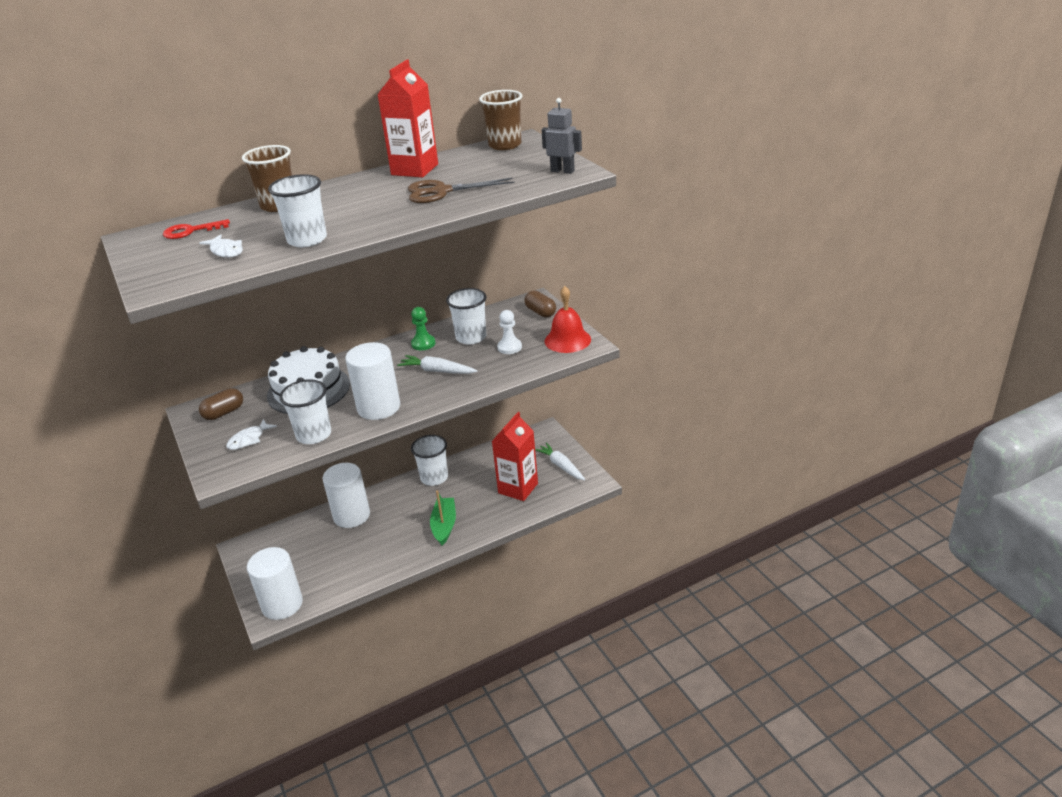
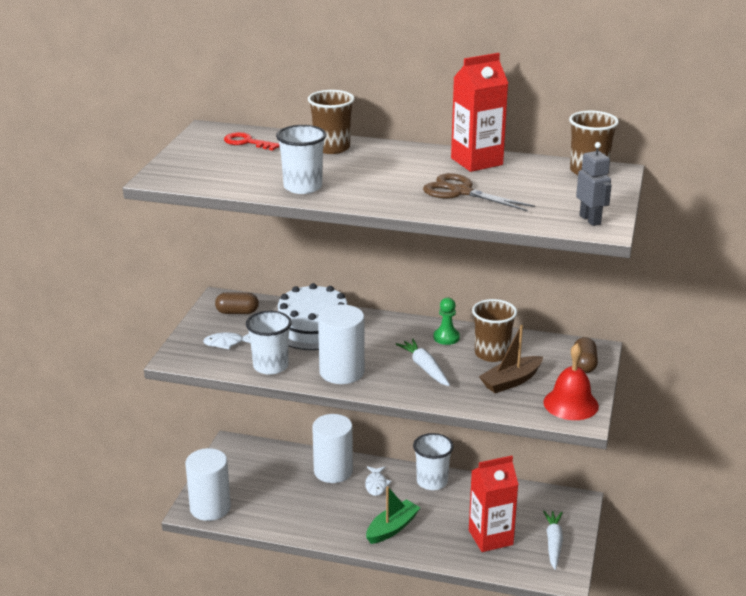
camera: 40 degrees right, 5 degrees down
(226, 251) = (241, 170): white fish -> white fish (376, 484)
(471, 337) = (492, 354): white cup -> brown cup
(509, 347) = (511, 381): white pawn -> brown boat

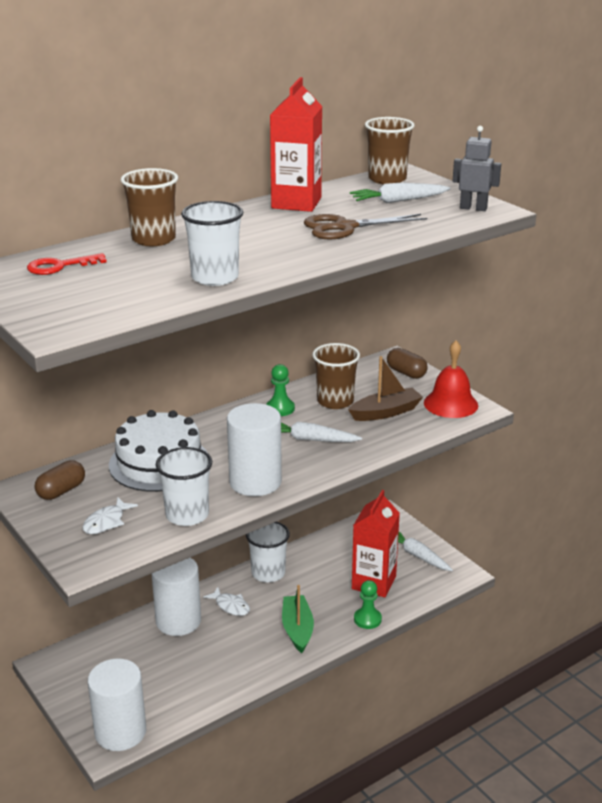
camera: 50 degrees left, 0 degrees up
(446, 556) = (367, 619): none -> green pawn
(511, 381) = (386, 412): brown boat -> brown boat turned 120 degrees counterclockwise
(550, 190) = (398, 201): none -> white carrot

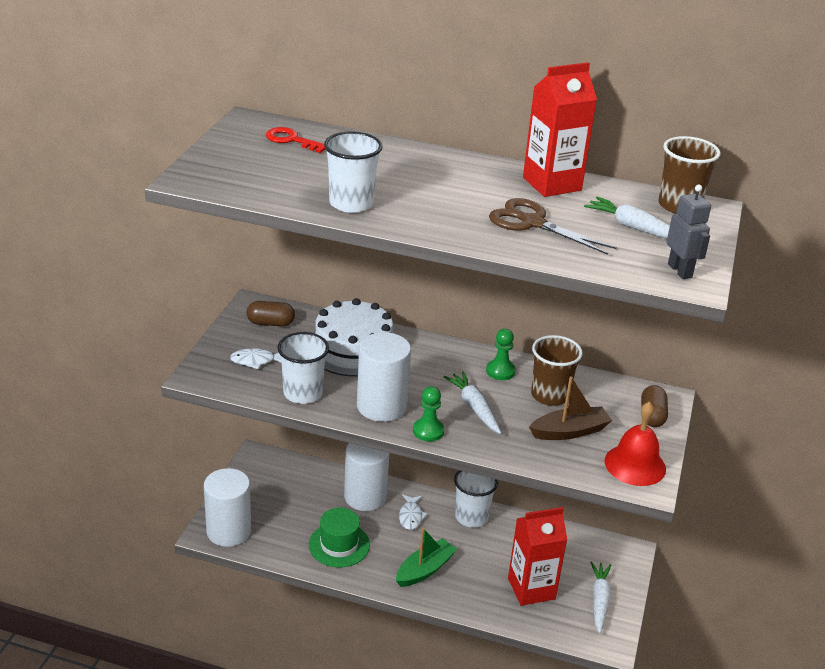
camera: 50 degrees right, 5 degrees up
(153, 239) = (388, 154): brown cup -> none
(216, 666) = (339, 545): none -> green hat
(367, 619) = (481, 608): green pawn -> green pawn (428, 431)
(386, 412) = (569, 431): brown boat -> brown boat turned 45 degrees counterclockwise

